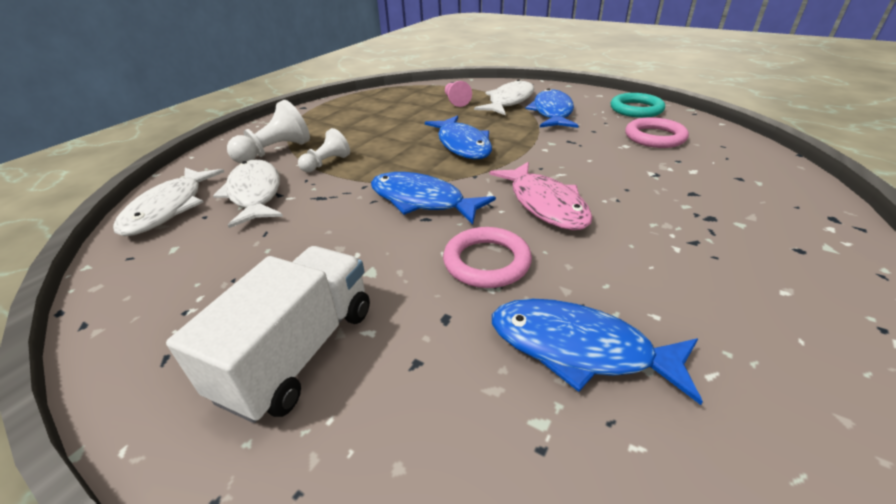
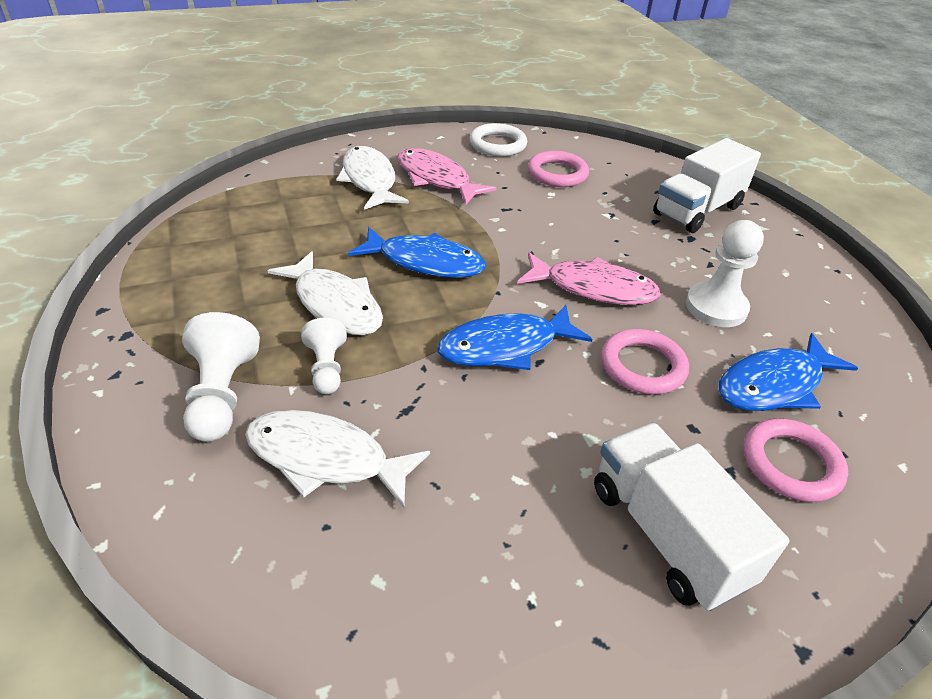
camera: 55 degrees left, 5 degrees up
(169, 208) = (255, 556): white fish -> white fish (334, 304)
(456, 101) = (310, 205): pink pawn -> none
(471, 404) = (791, 464): none -> pink ring
(552, 112) = (436, 179): blue fish -> pink fish
(634, 268) = (716, 307): none -> white pawn
(636, 109) = (497, 144): turquoise ring -> white ring
(761, 205) = (697, 210): none -> white truck

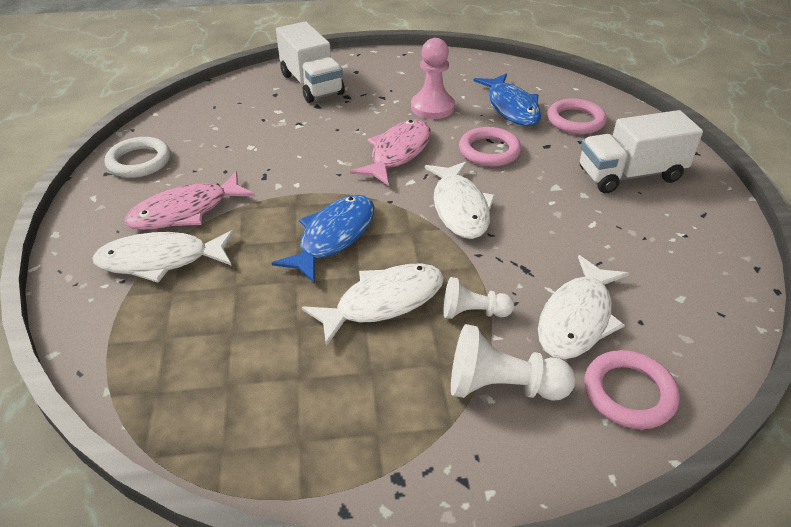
camera: 75 degrees left, 0 degrees up
(505, 346) = (459, 208): blue fish -> white fish
(557, 173) = (218, 137): pink ring -> pink ring (629, 393)
(716, 307) = (432, 107): white pawn -> pink pawn

